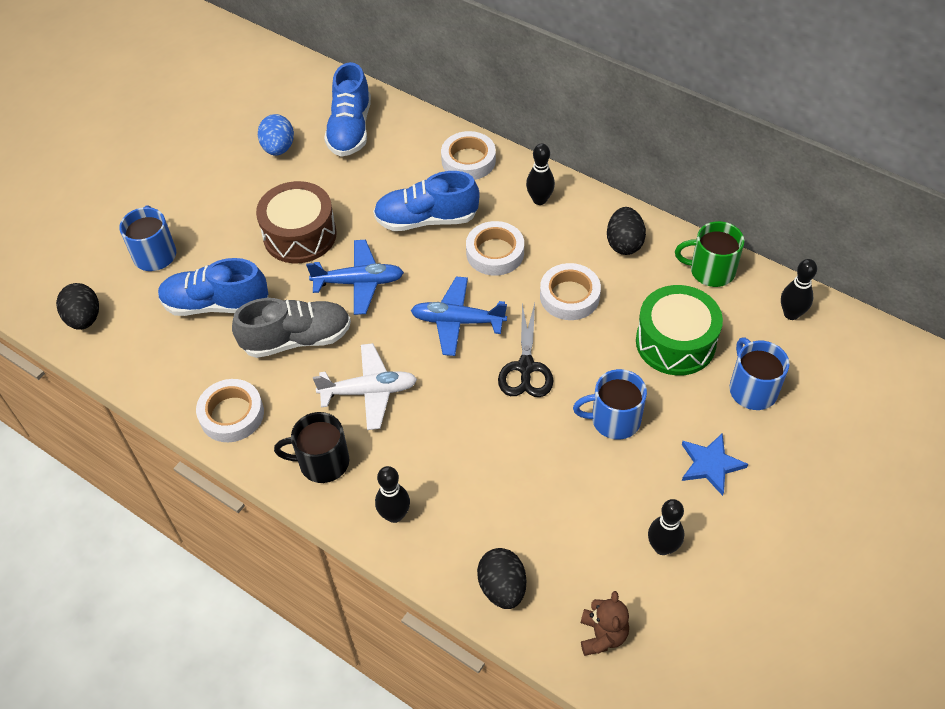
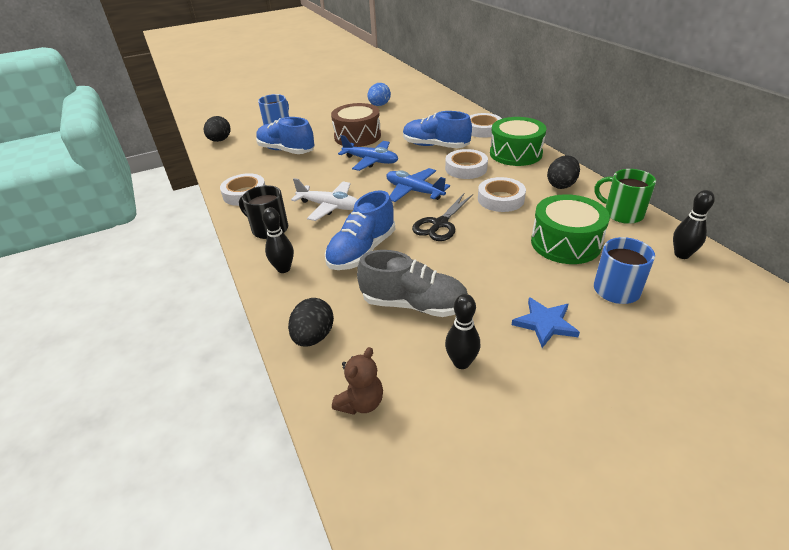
camera: 30 degrees right, 15 degrees down
(297, 339) = (312, 174): grey shoe -> grey shoe (414, 304)
(350, 129) = (424, 106): blue shoe -> blue shoe (362, 251)
(539, 200) = (515, 153): black bowling pin -> green drum
(614, 420) = (482, 270): blue mug -> none

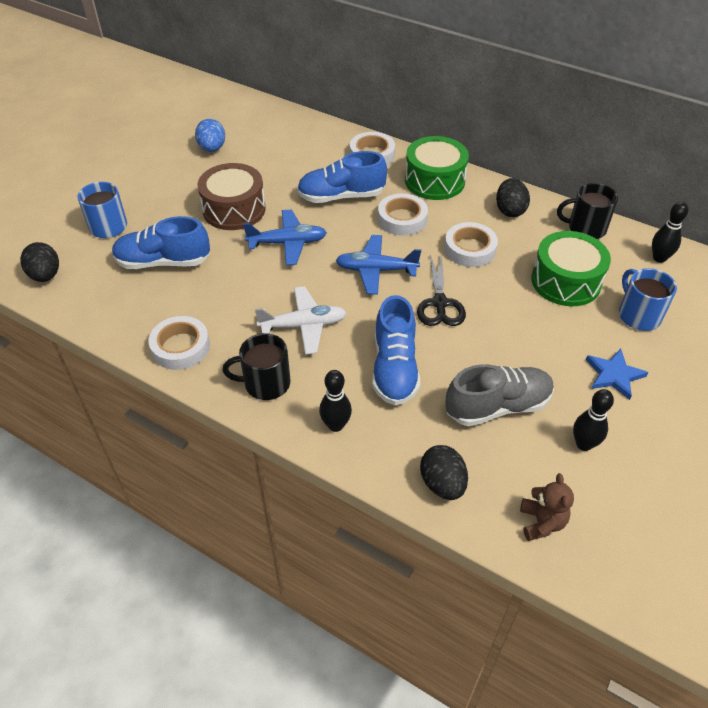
camera: 35 degrees left, 10 degrees up
(622, 213) = (585, 228): green mug -> black mug

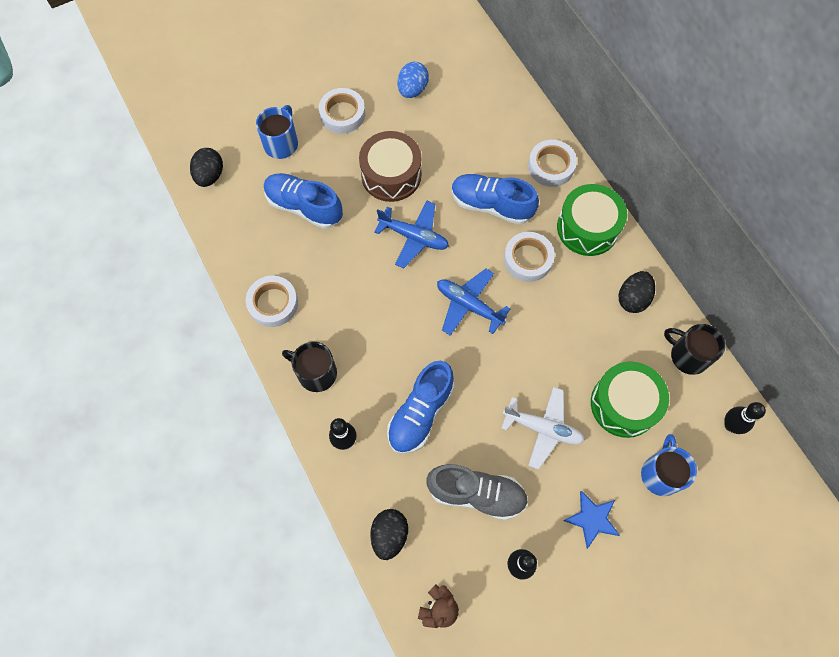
camera: 30 degrees right, 20 degrees up
(303, 326) = (376, 332): white plane -> white plane (543, 428)
(440, 303) = (499, 369): black scissors -> none
(470, 249) = (564, 324): white tape -> white tape (342, 114)

